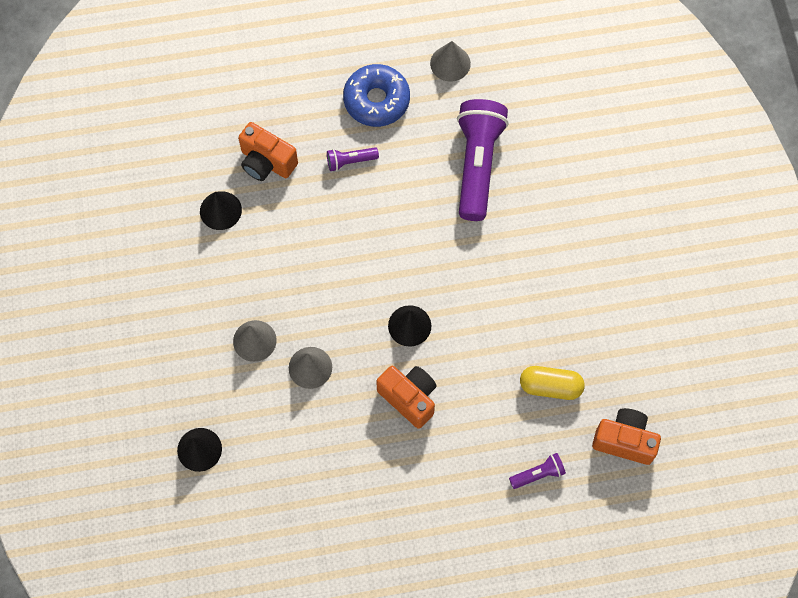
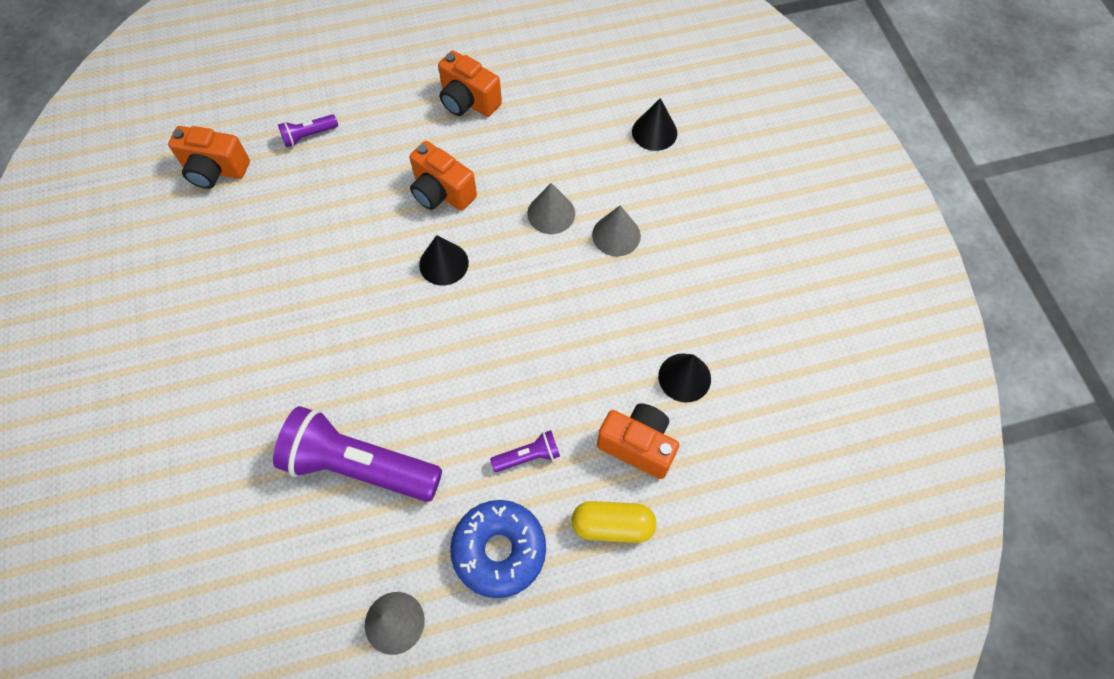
camera: 175 degrees right, 5 degrees down
(379, 503) = (468, 101): none -> orange camera
(477, 164) = (359, 466): purple flashlight -> purple flashlight turned 105 degrees clockwise
(550, 386) = (288, 214): yellow capsule -> yellow capsule (612, 525)

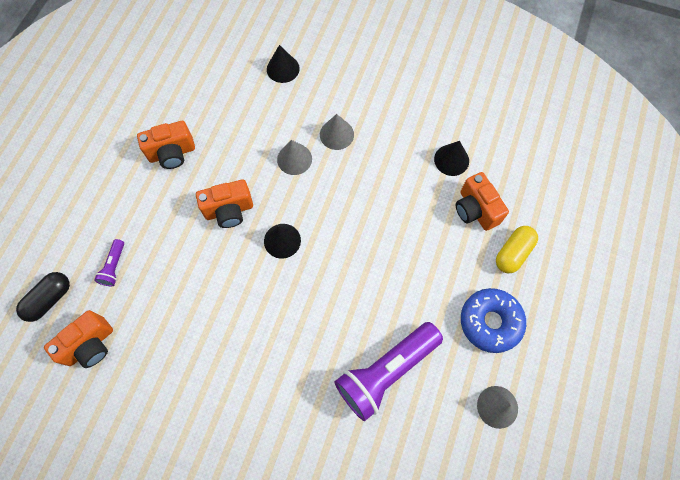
camera: 55 degrees left, 5 degrees up
(240, 108) = (49, 299): none -> black capsule
(528, 456) = (444, 271): purple flashlight -> none
(638, 445) = (475, 210): orange camera -> orange camera turned 90 degrees counterclockwise

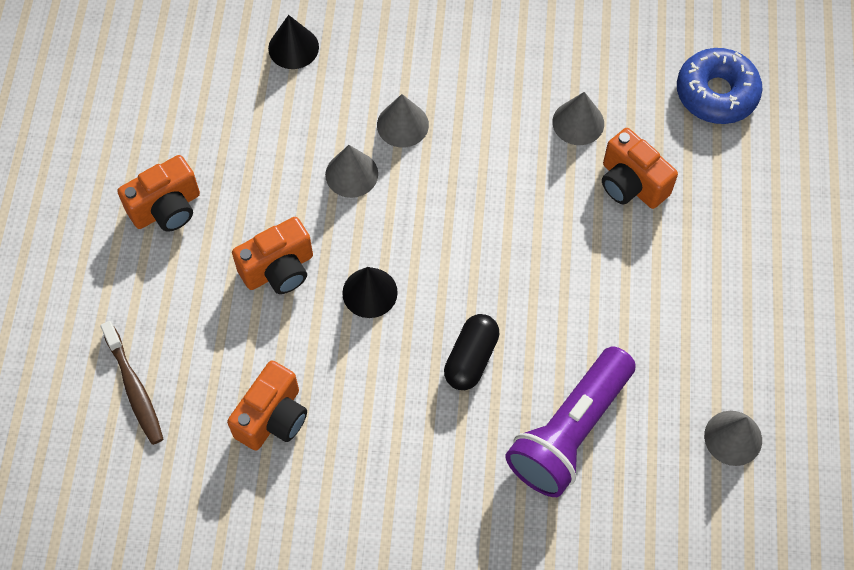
camera: 15 degrees left, 5 degrees down
(49, 299) = (54, 458): black capsule -> black capsule (471, 358)
(90, 345) = (137, 505): orange camera -> orange camera (273, 418)
(114, 266) = (134, 389): purple flashlight -> brown toothbrush
(451, 160) = (578, 122): black cone -> grey cone
(490, 322) = (693, 330): blue donut -> blue donut (716, 93)
(513, 253) = (699, 230): yellow capsule -> none

